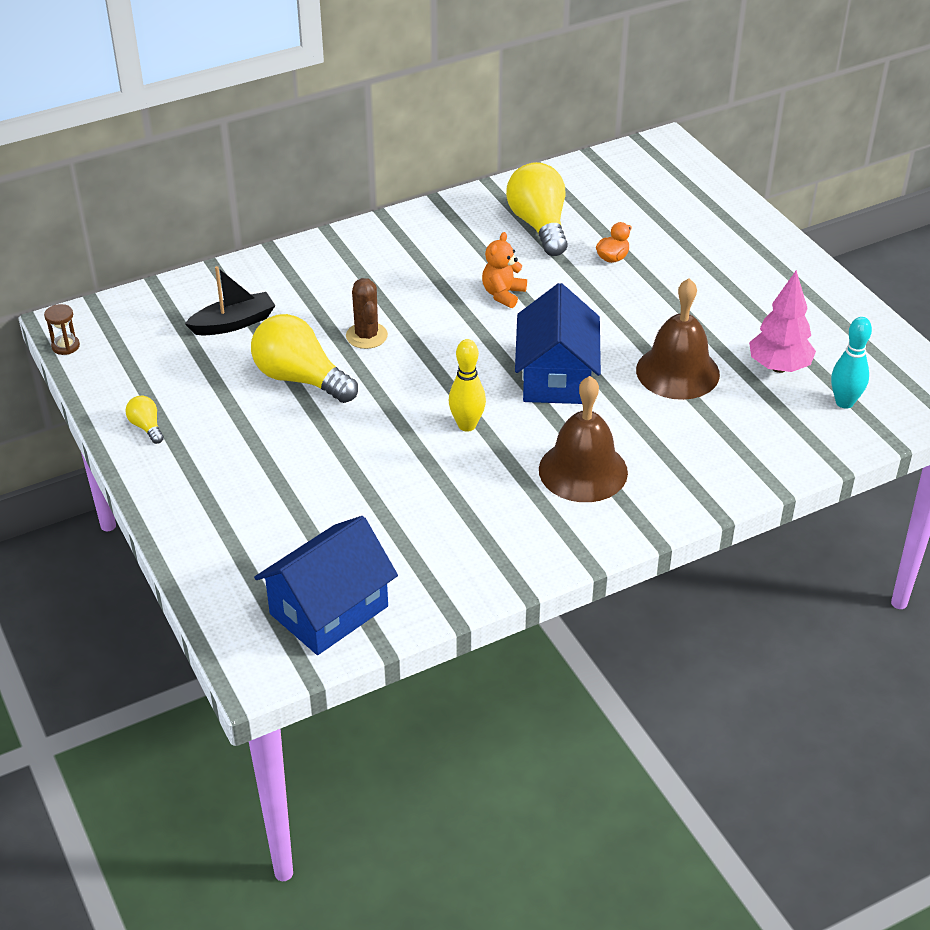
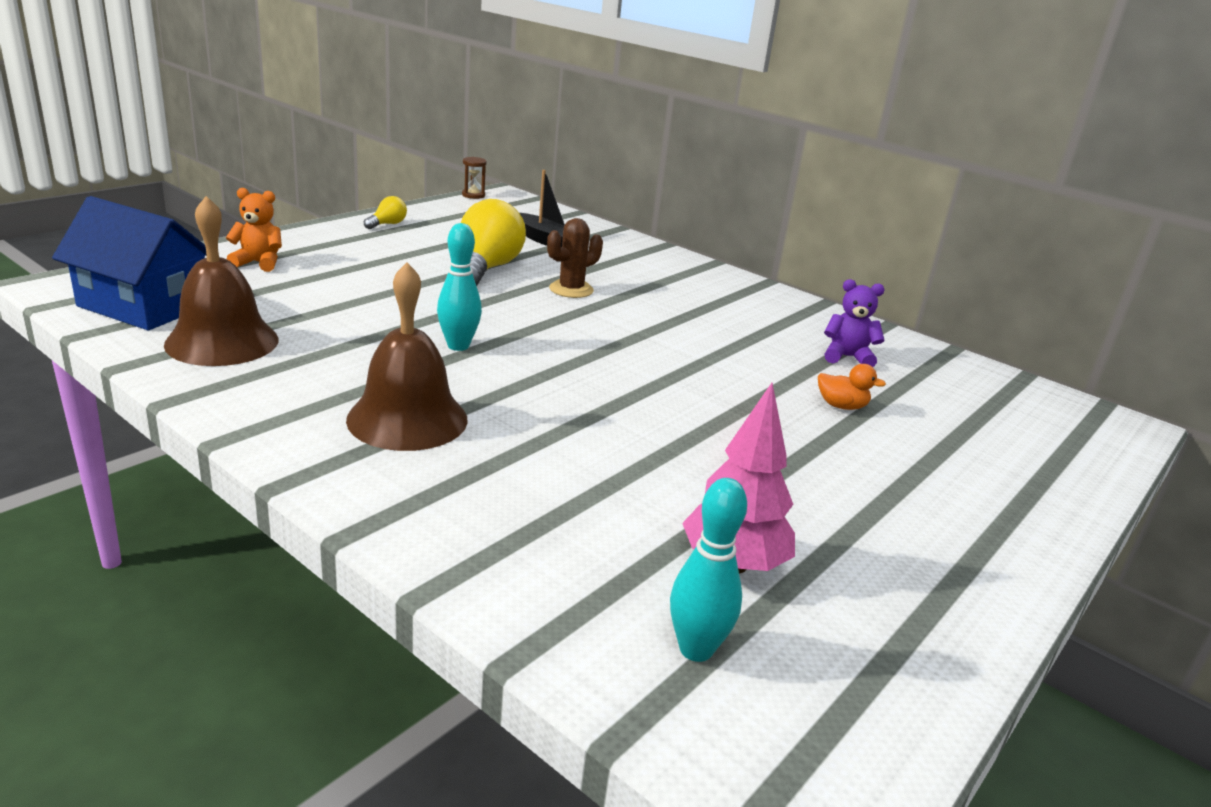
camera: 65 degrees right, 15 degrees down
(467, 425) = (458, 346): yellow bowling pin -> turquoise bowling pin
(503, 294) = (701, 347): orange teddy bear -> orange teddy bear (258, 263)
(539, 225) = (847, 357): yellow light bulb -> purple teddy bear
(556, 377) = (577, 388): blue house -> none
(677, 372) = (651, 472): brown bell -> brown bell (222, 342)

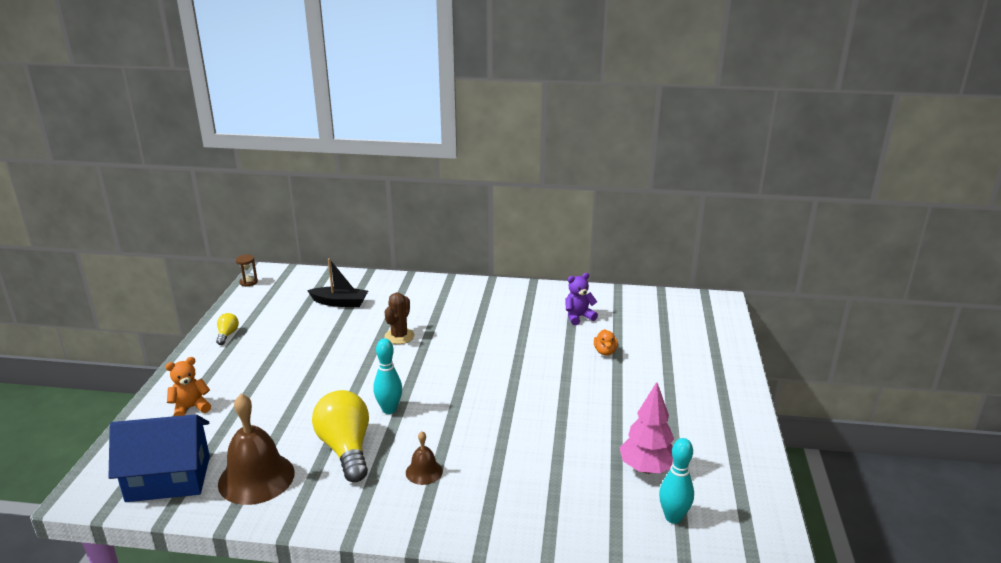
camera: 30 degrees left, 0 degrees up
(407, 419) = (424, 472): brown bell -> brown bell, size x0.50
(485, 269) = (334, 344): yellow light bulb -> yellow light bulb (346, 449)
(841, 406) = (605, 352): orange duck -> orange duck turned 105 degrees clockwise

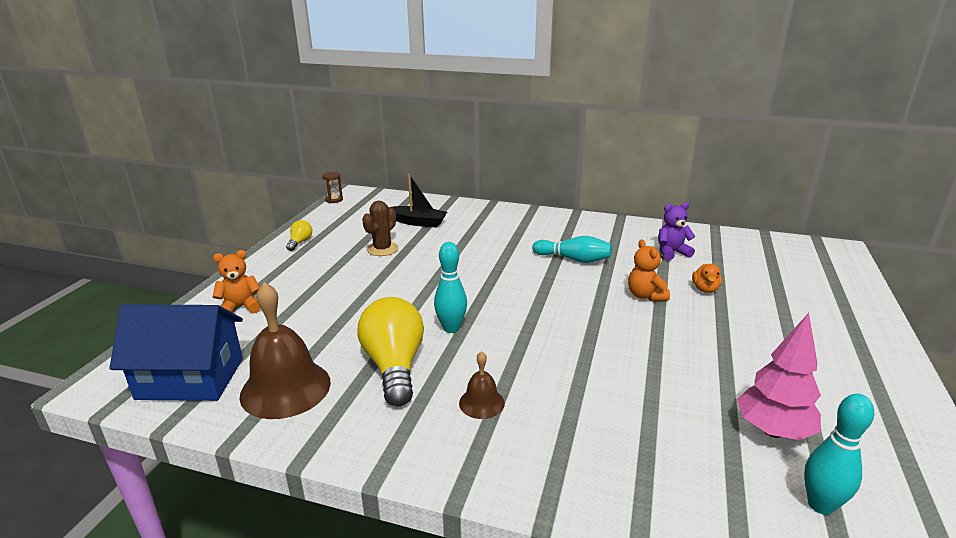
camera: 10 degrees right, 0 degrees up
(399, 336) = (473, 256): brown cactus -> brown cactus (382, 249)
(491, 331) = (573, 259): none -> turquoise bowling pin
(554, 363) = (645, 296): none -> orange teddy bear

